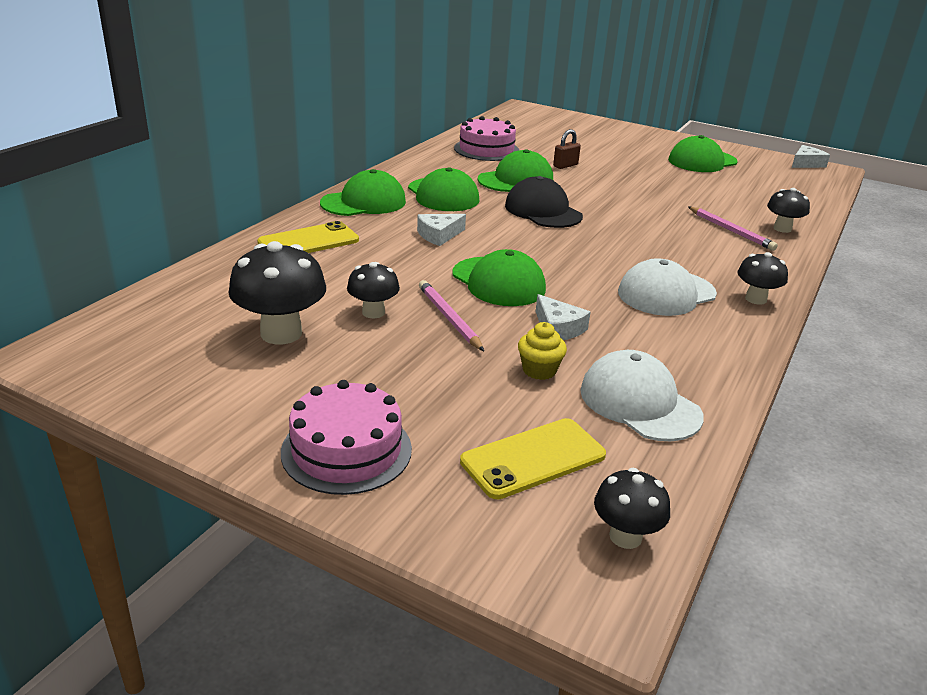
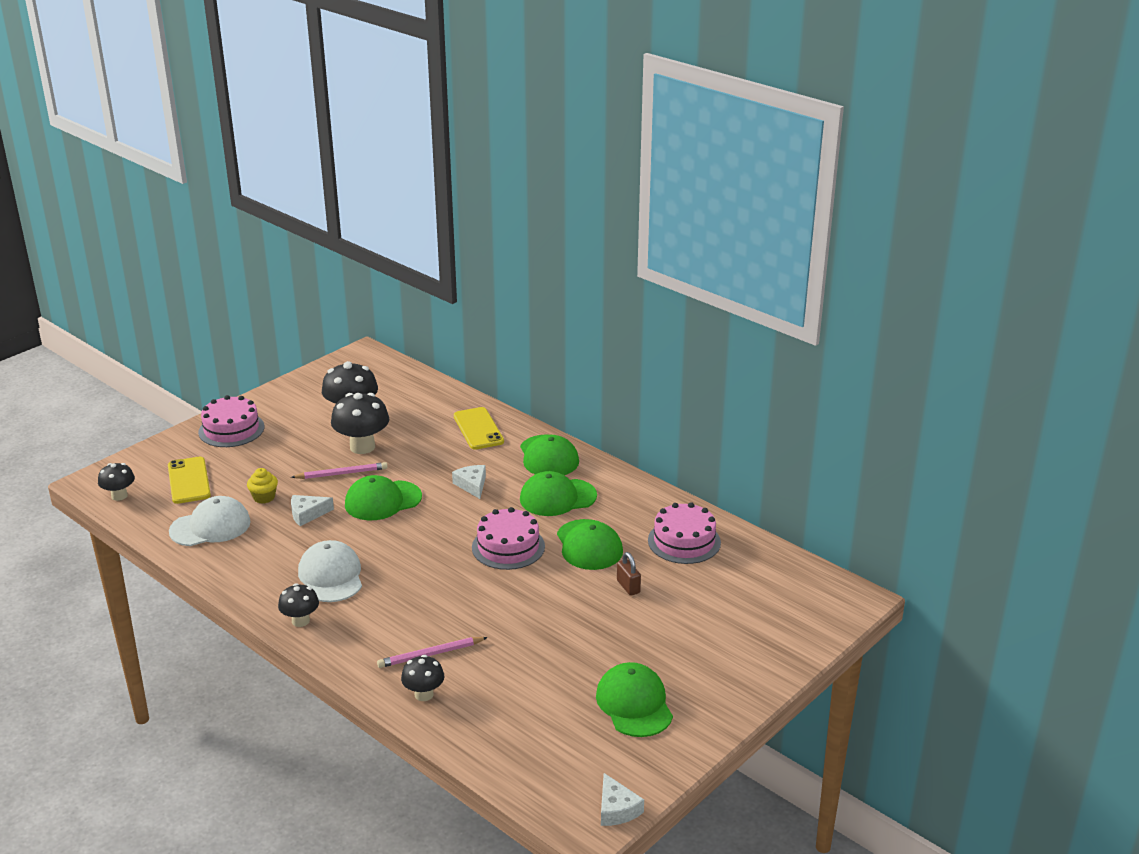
camera: 105 degrees right, 0 degrees up
(373, 312) = (362, 447): black mushroom -> black mushroom, size x1.70
(543, 211) = (508, 547): black cap -> pink cake

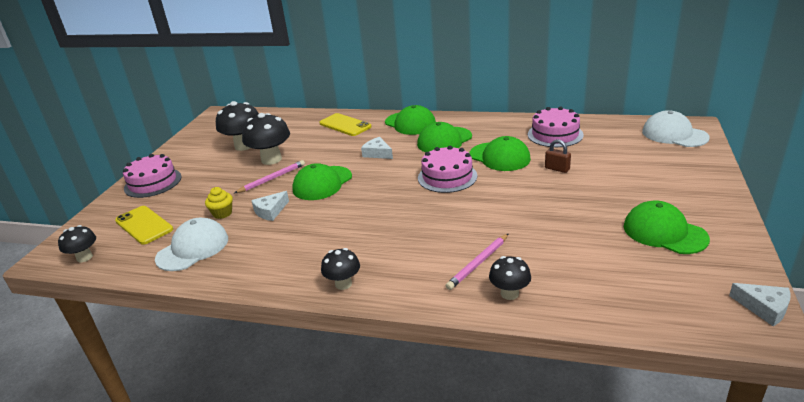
camera: 25 degrees left, 0 degrees up
(331, 576) = (334, 243): white cap -> white cap (674, 134)

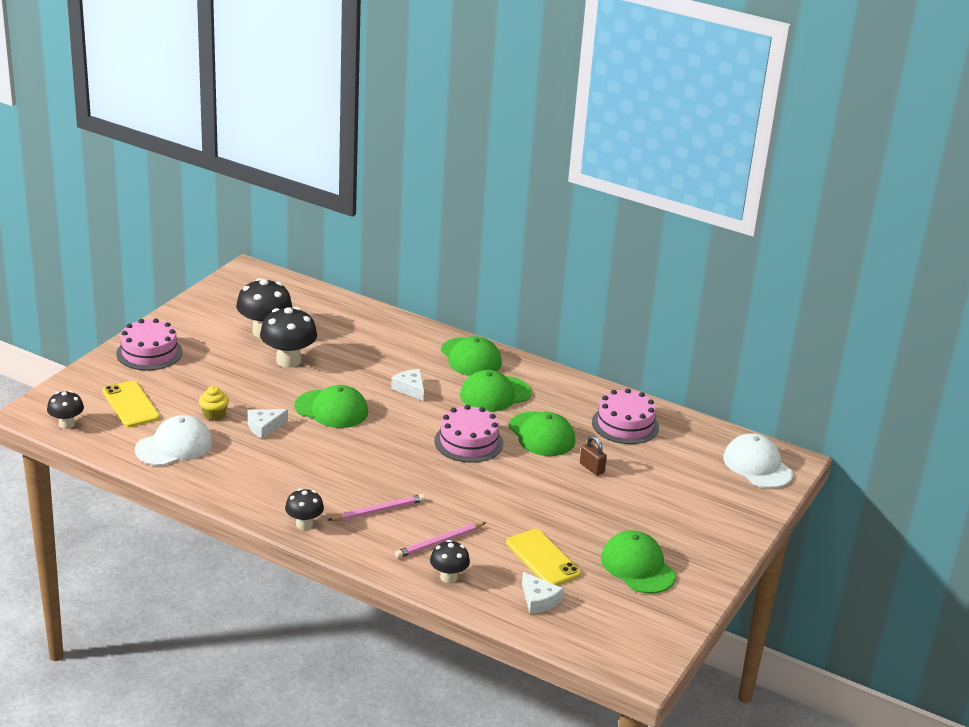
camera: 10 degrees right, 0 degrees up
(272, 179) = (280, 387): pink pencil -> pink pencil (378, 511)
(322, 183) = (331, 409): green cap -> green cap turned 120 degrees counterclockwise
(345, 125) = (393, 336): yellow phone -> yellow phone (543, 558)
(764, 308) = (658, 653): white cheese -> white cheese (538, 600)

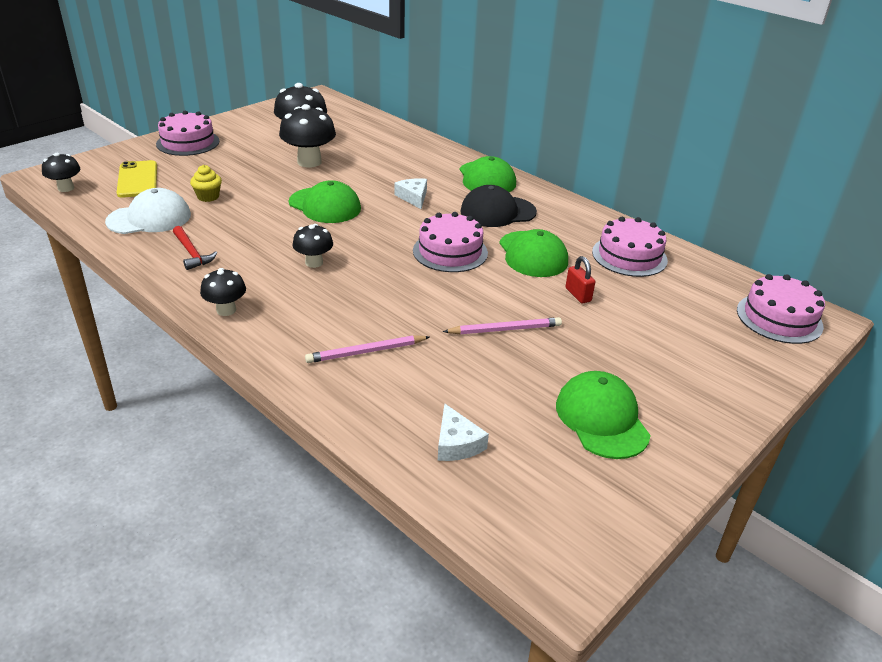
camera: 15 degrees right, 5 degrees up
(239, 476) = (192, 253): none -> red hammer
(264, 427) = (249, 213): white cheese -> none
(378, 511) = (316, 307): pink pencil -> pink pencil (505, 329)
(448, 577) = (356, 395): black mushroom -> black mushroom (314, 262)
(495, 394) = (497, 212): green cap -> black cap
(543, 558) = (483, 389): yellow phone -> none
(592, 468) = (578, 295): brown padlock -> red padlock
(757, 465) = (779, 318): white cap -> pink cake

